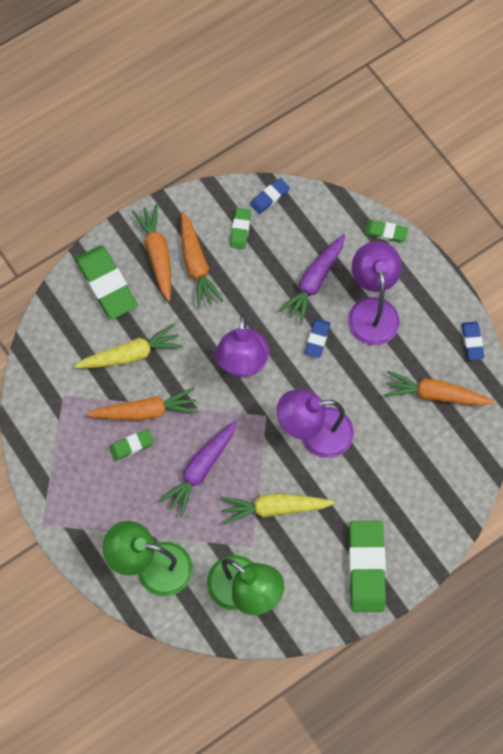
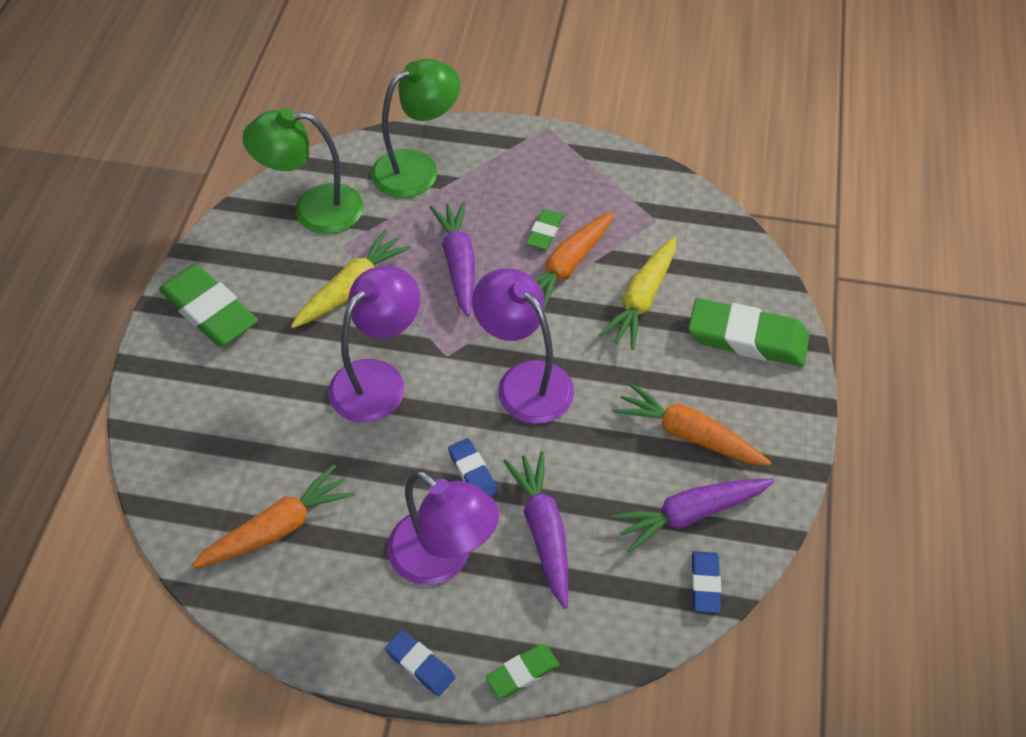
camera: 135 degrees right, 15 degrees down
(157, 255) = (739, 408): orange carrot -> none
(240, 230) = (690, 514): green eraser -> purple carrot
(472, 342) = (284, 629): blue eraser -> blue eraser (420, 665)

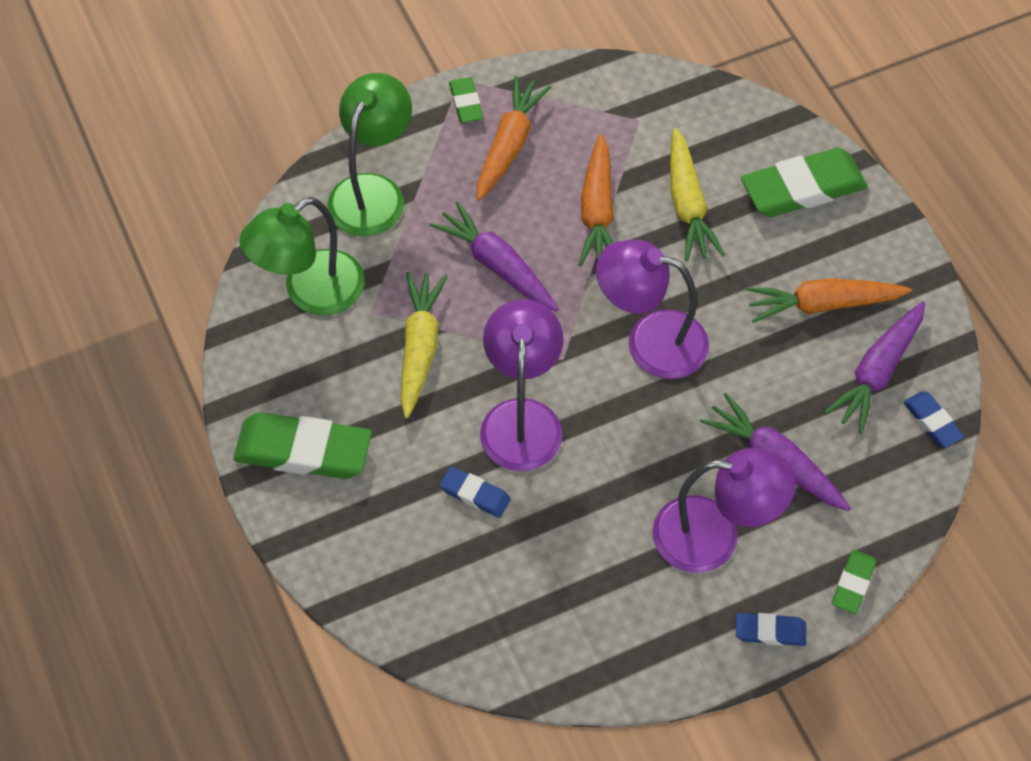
camera: 35 degrees left, 5 degrees up
(277, 528) = (554, 602): orange carrot -> orange carrot (509, 145)
(472, 472) = (675, 448): blue eraser -> blue eraser (475, 494)
(544, 232) = (549, 189): green eraser -> green eraser (466, 103)

